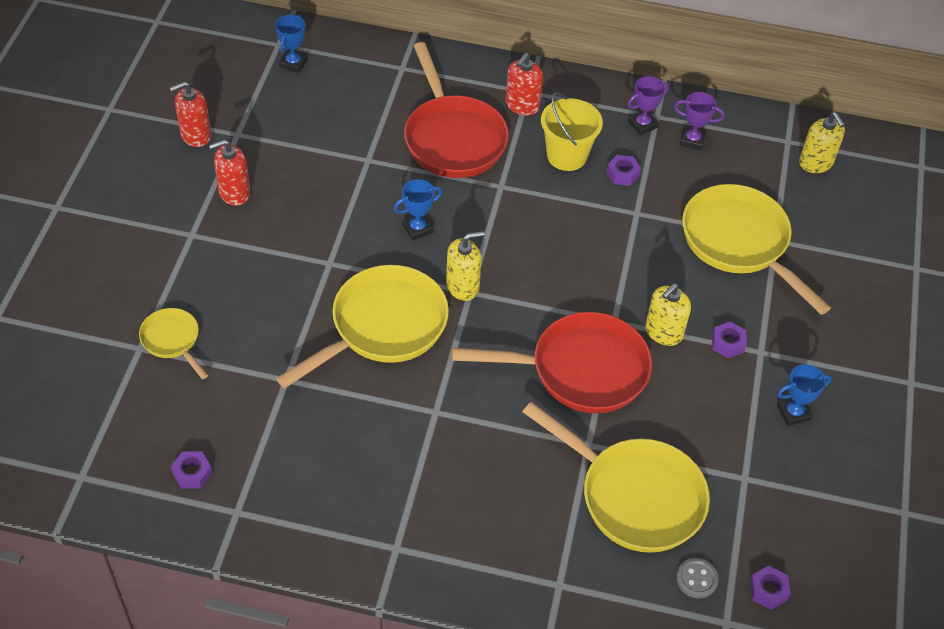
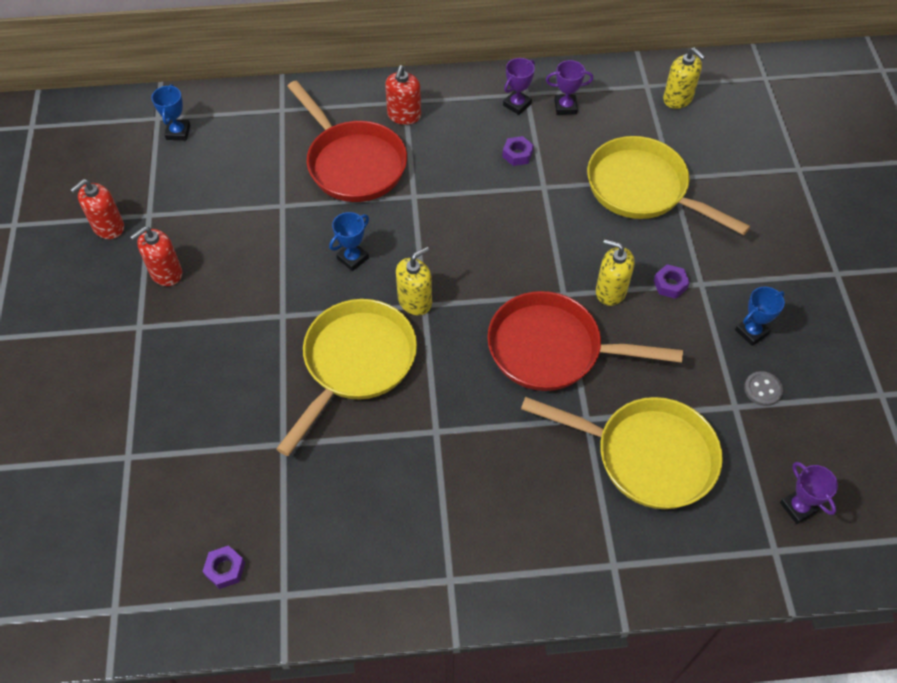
camera: 15 degrees left, 5 degrees up
(172, 340) = (157, 439): yellow pan -> none
(566, 156) = (461, 151): yellow bucket -> none
(581, 370) = (552, 349): red pan -> red pan turned 150 degrees counterclockwise
(663, 332) = (610, 291): yellow soap dispenser -> yellow soap dispenser turned 90 degrees clockwise
(696, 579) = (732, 517): grey button -> grey button (762, 389)
(768, 590) = (798, 507): purple nut -> purple trophy

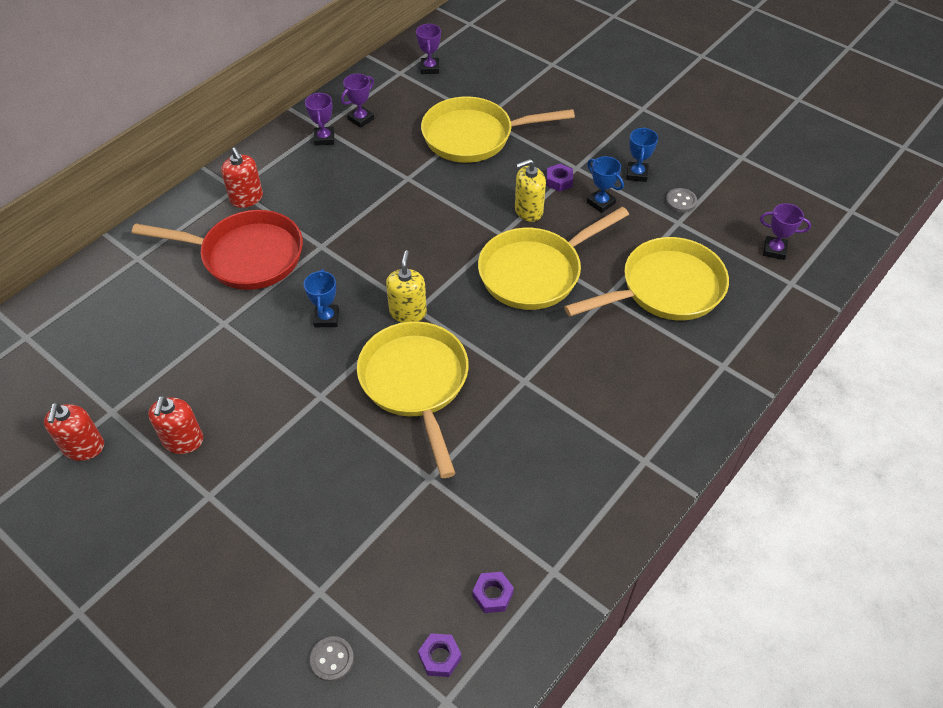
camera: 45 degrees left, 5 degrees down
(84, 510) = (332, 659): none -> grey button
(178, 132) = (61, 334): blue trophy -> blue trophy (601, 203)
(517, 154) = (364, 170): purple nut -> purple nut (440, 657)
(552, 349) = (535, 272): red pan -> yellow pan
(677, 98) = (430, 68): yellow soap dispenser -> purple trophy

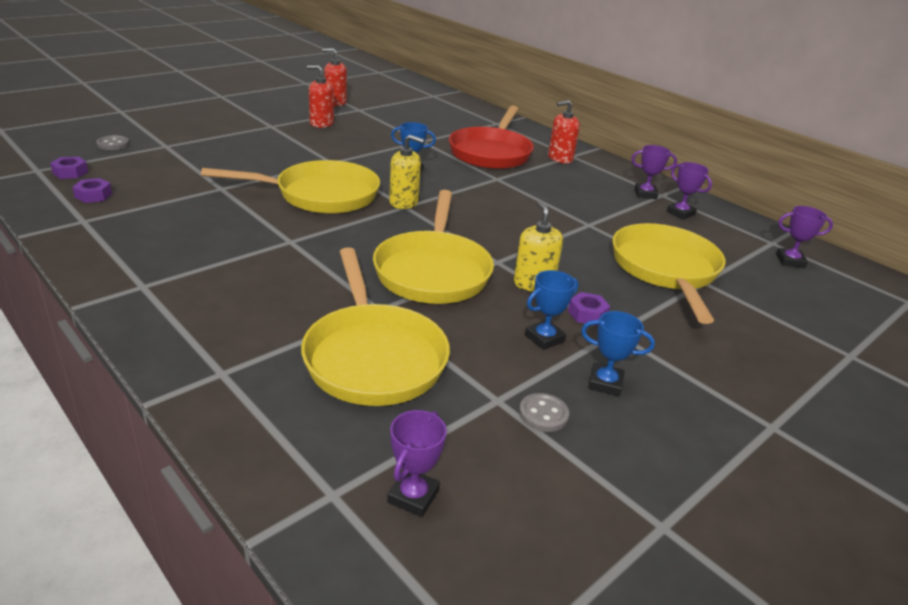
camera: 95 degrees right, 20 degrees down
(535, 272) = (433, 271): yellow pan -> yellow pan turned 150 degrees counterclockwise

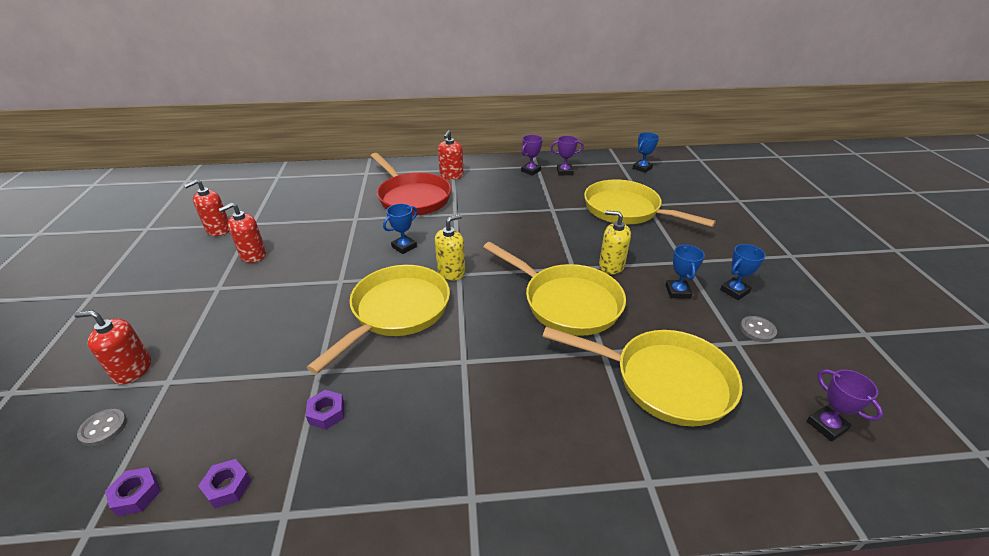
camera: 50 degrees left, 5 degrees up
(167, 133) = (132, 370): none -> red soap dispenser
(587, 314) = (659, 262): purple nut -> purple nut (327, 413)
(790, 261) = (642, 168): purple trophy -> blue trophy

